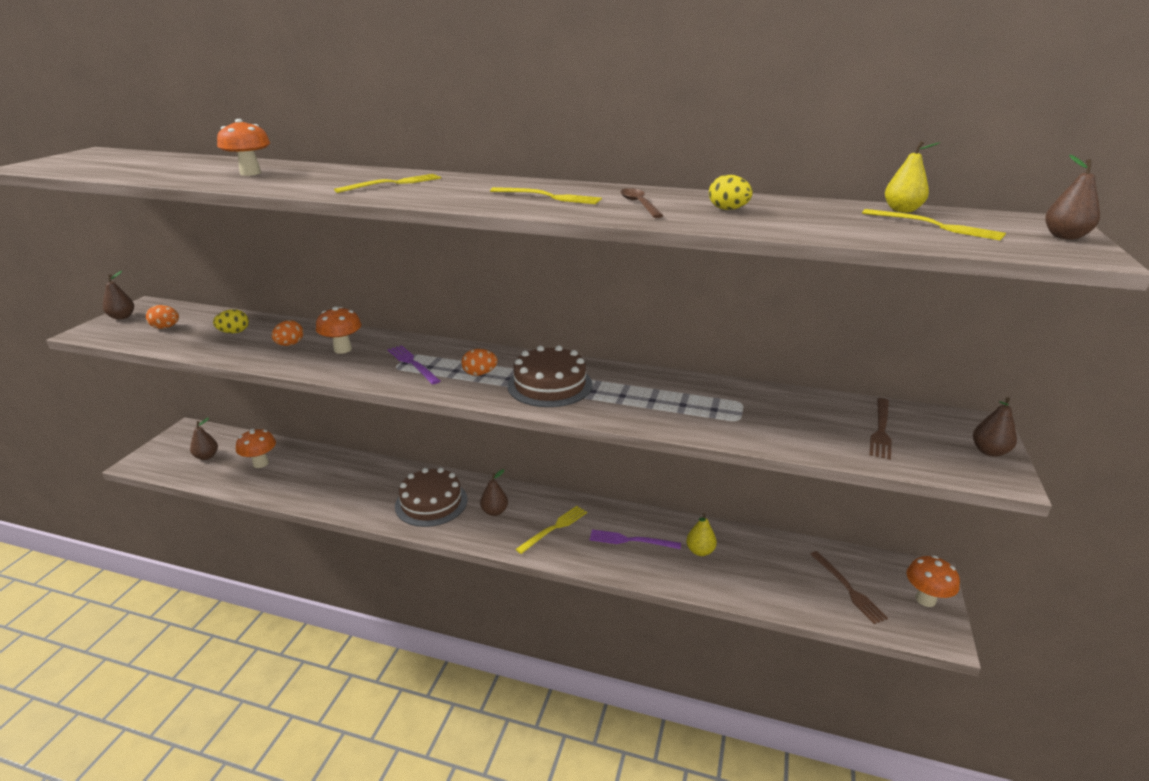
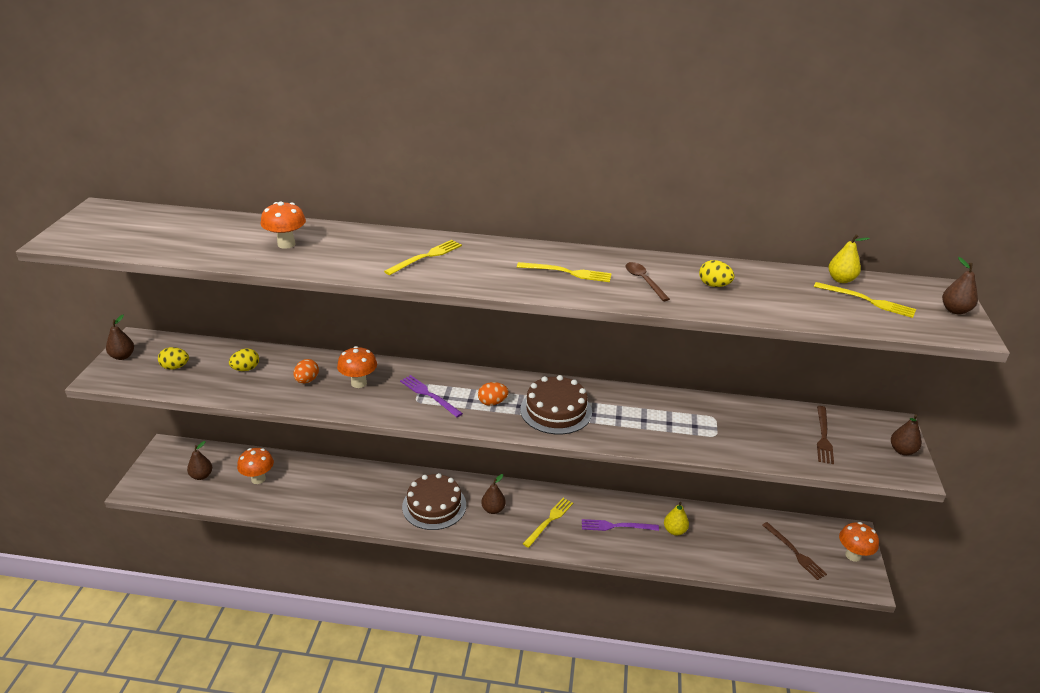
camera: 10 degrees left, 5 degrees up
(166, 327) = (175, 367): orange egg -> yellow egg

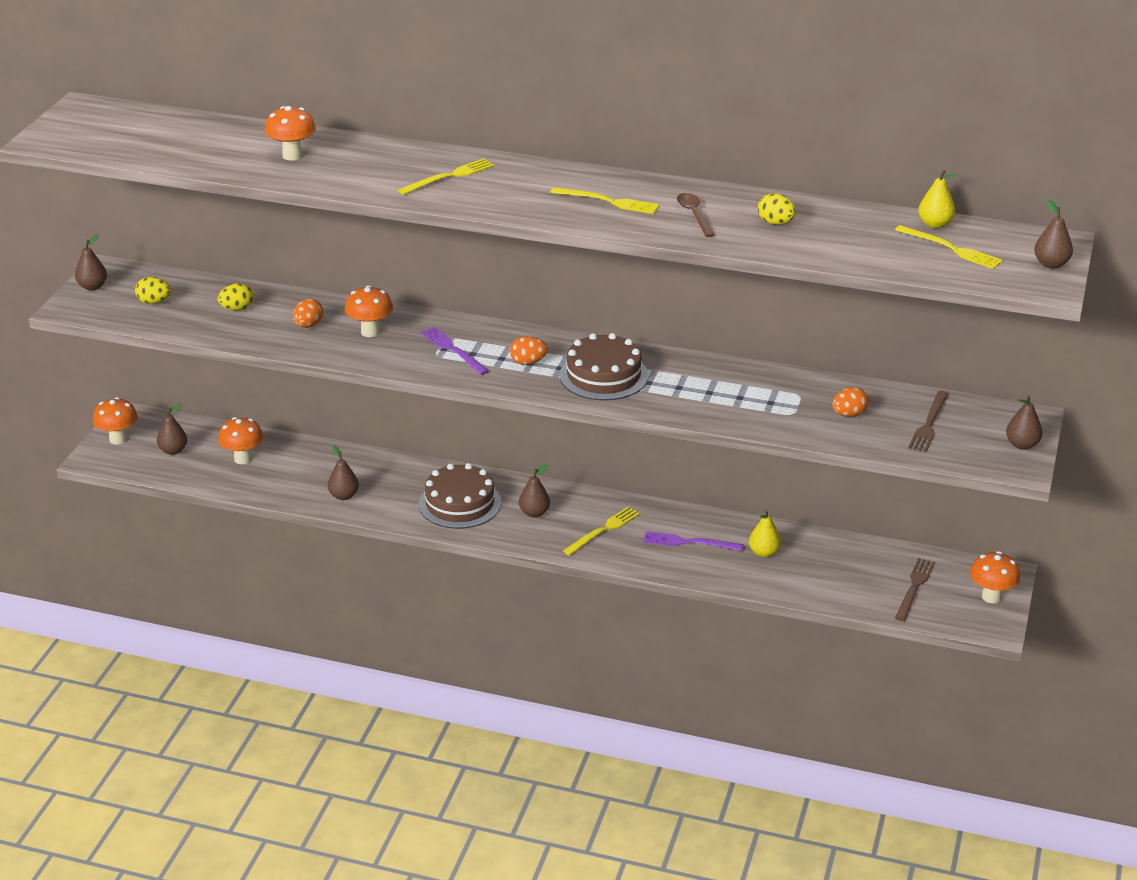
camera: 10 degrees right, 0 degrees up
(156, 469) = (118, 439): none -> orange mushroom
(342, 506) = (344, 496): none -> brown pear
(759, 433) = (849, 414): none -> orange egg
(795, 552) = (914, 587): brown fork -> brown fork turned 135 degrees counterclockwise

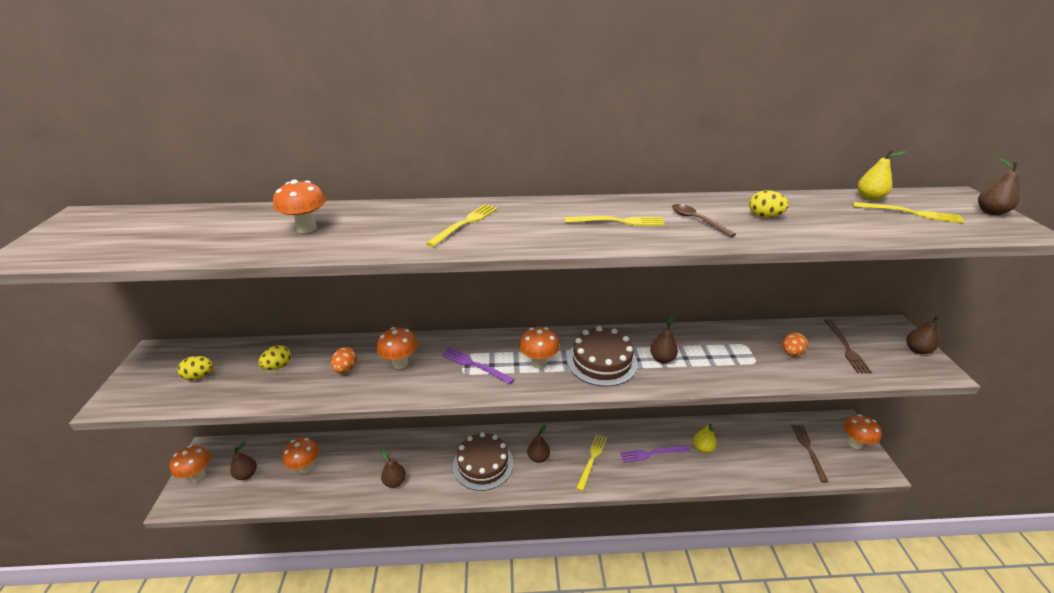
camera: 20 degrees left, 0 degrees up
(92, 287) = (138, 373): brown pear -> brown pear (662, 359)
(528, 362) = (539, 363): orange egg -> orange mushroom

